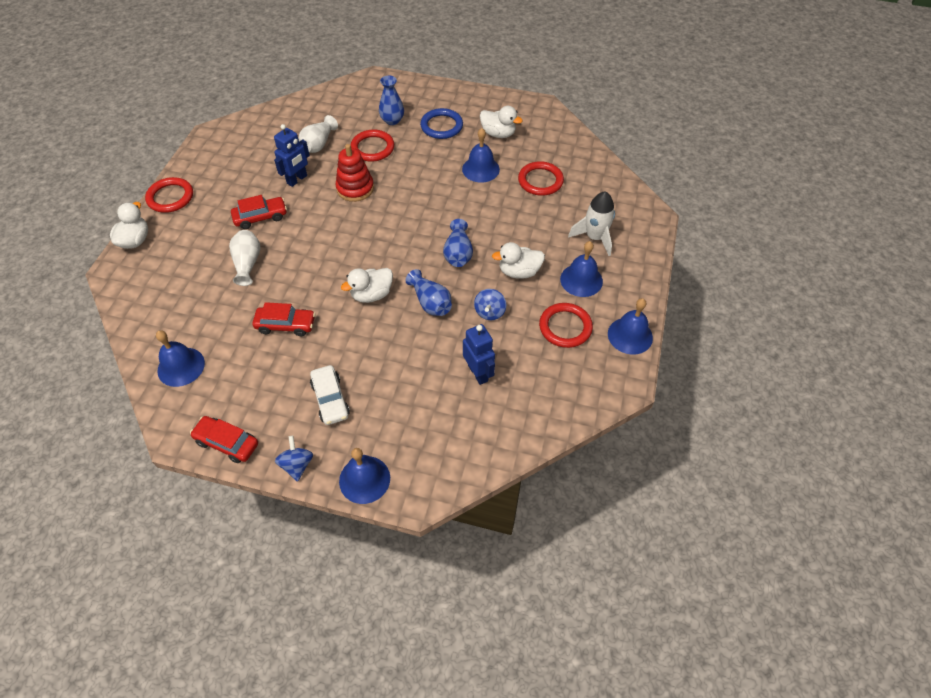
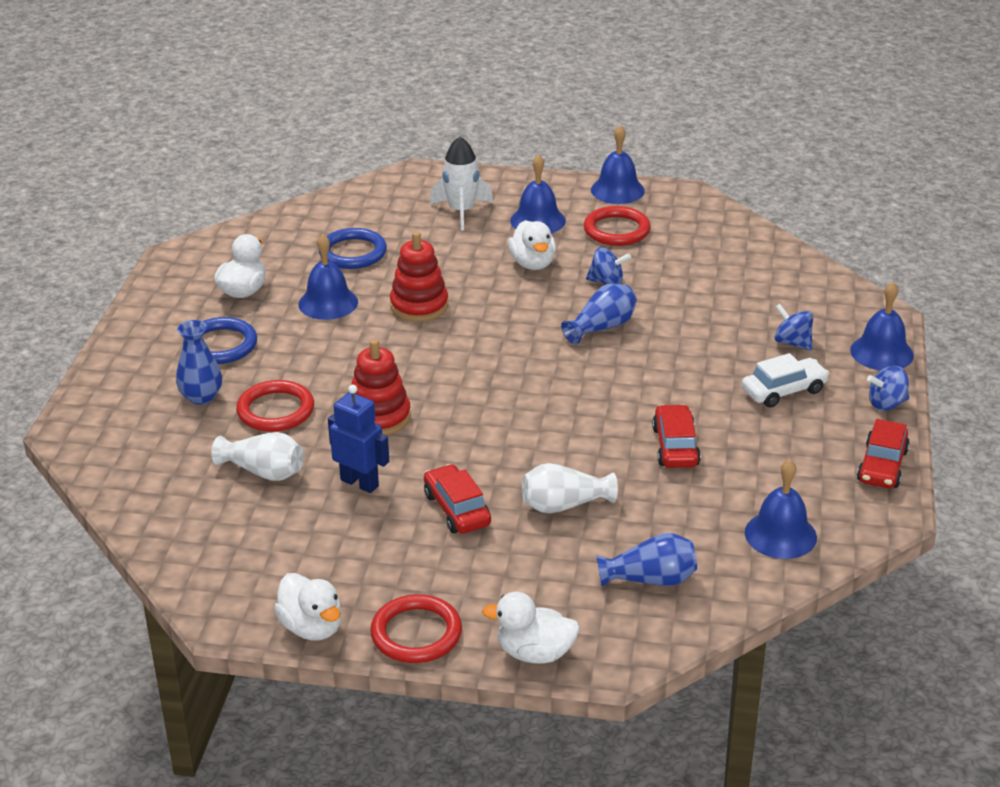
camera: 95 degrees left, 20 degrees down
(372, 294) = (600, 377): white duck -> white duck (312, 627)
(390, 418) = (792, 343): none -> blue spinning top
(458, 253) = (507, 312): blue vase -> blue vase (650, 579)
(471, 210) = (419, 306): none -> red stacking toy
(478, 373) = (704, 285): blue robot -> none
(540, 181) = (353, 253): red ring -> blue ring

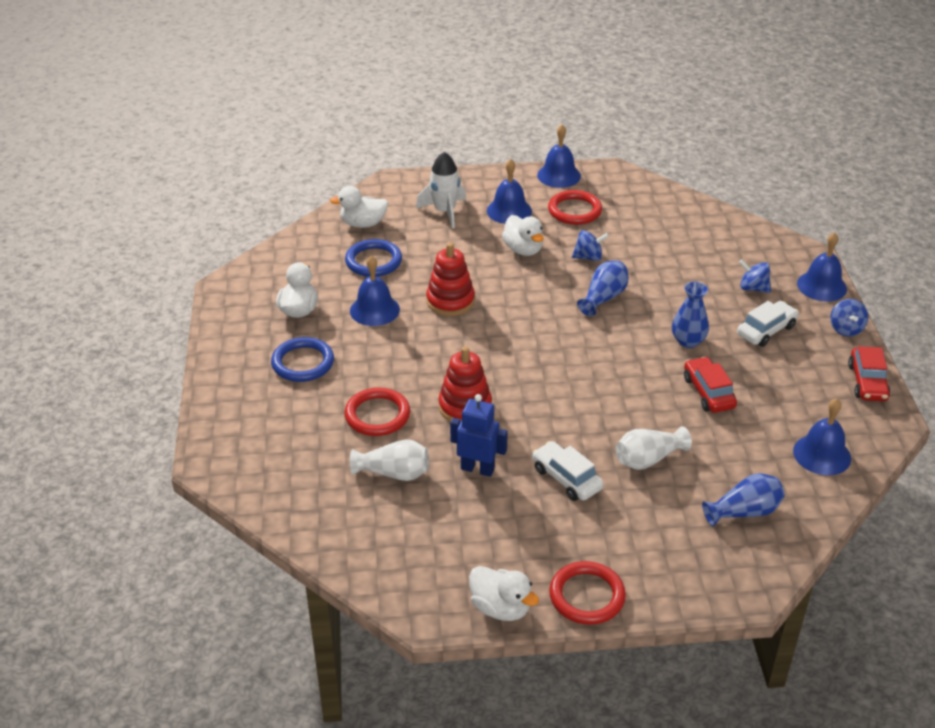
camera: 15 degrees left, 5 degrees up
(201, 397) = (309, 413): blue vase -> blue vase (688, 341)
(457, 509) = (566, 478): red car -> white car
(534, 653) = (687, 594): white duck -> white duck (363, 224)
(886, 404) = (845, 329): blue spinning top -> blue spinning top turned 60 degrees counterclockwise

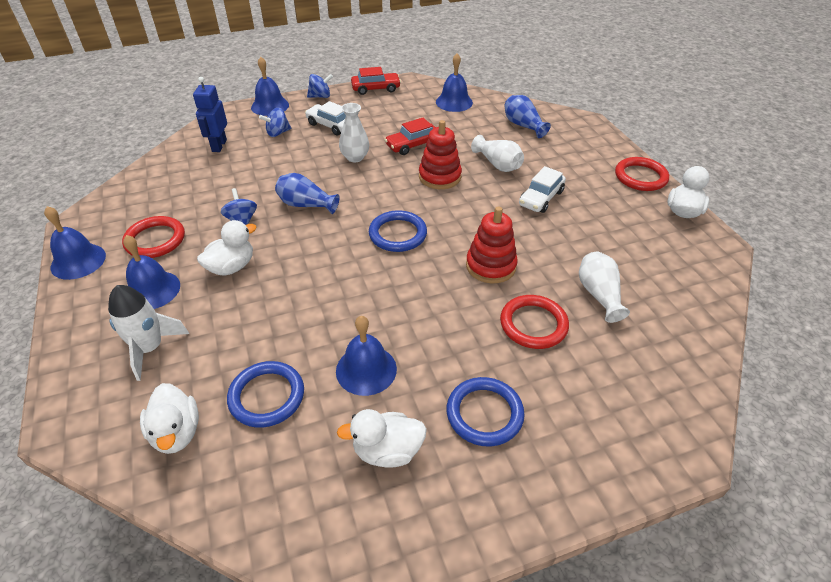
camera: 105 degrees left, 5 degrees up
(450, 301) = (334, 307): red stacking toy -> red stacking toy (439, 177)
(477, 469) = (560, 245): blue robot -> blue robot (219, 146)
(536, 352) = (397, 234): none -> blue ring
(688, 341) = (355, 157): blue vase -> white vase
(753, 288) = (277, 133): blue spinning top -> blue spinning top turned 45 degrees clockwise

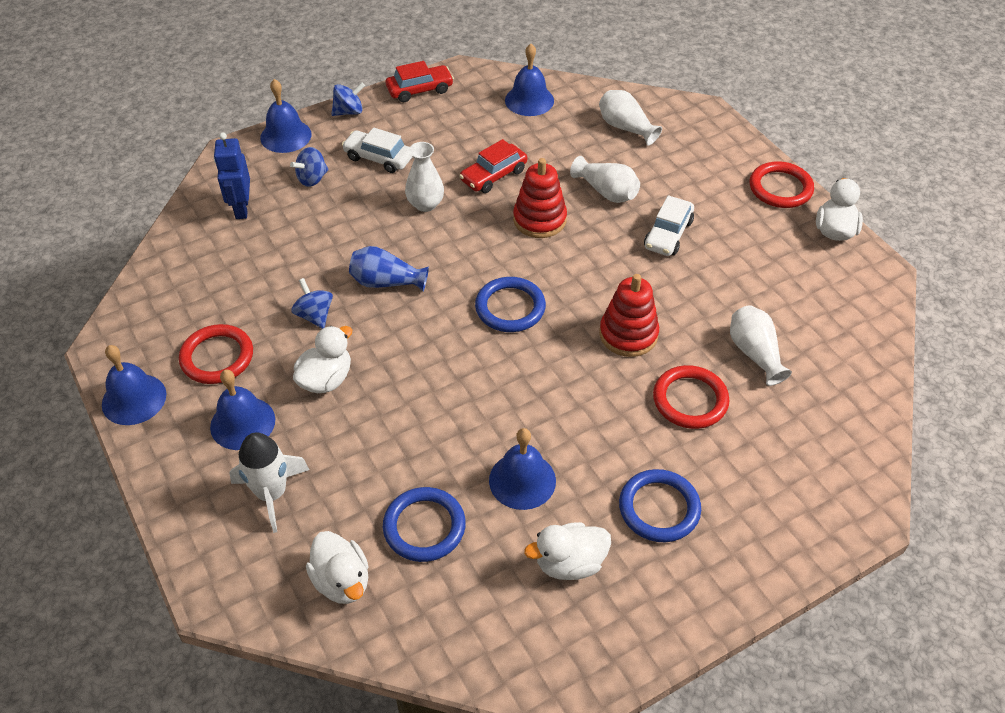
camera: 10 degrees left, 5 degrees up
(523, 125) = (625, 127): blue vase -> white vase

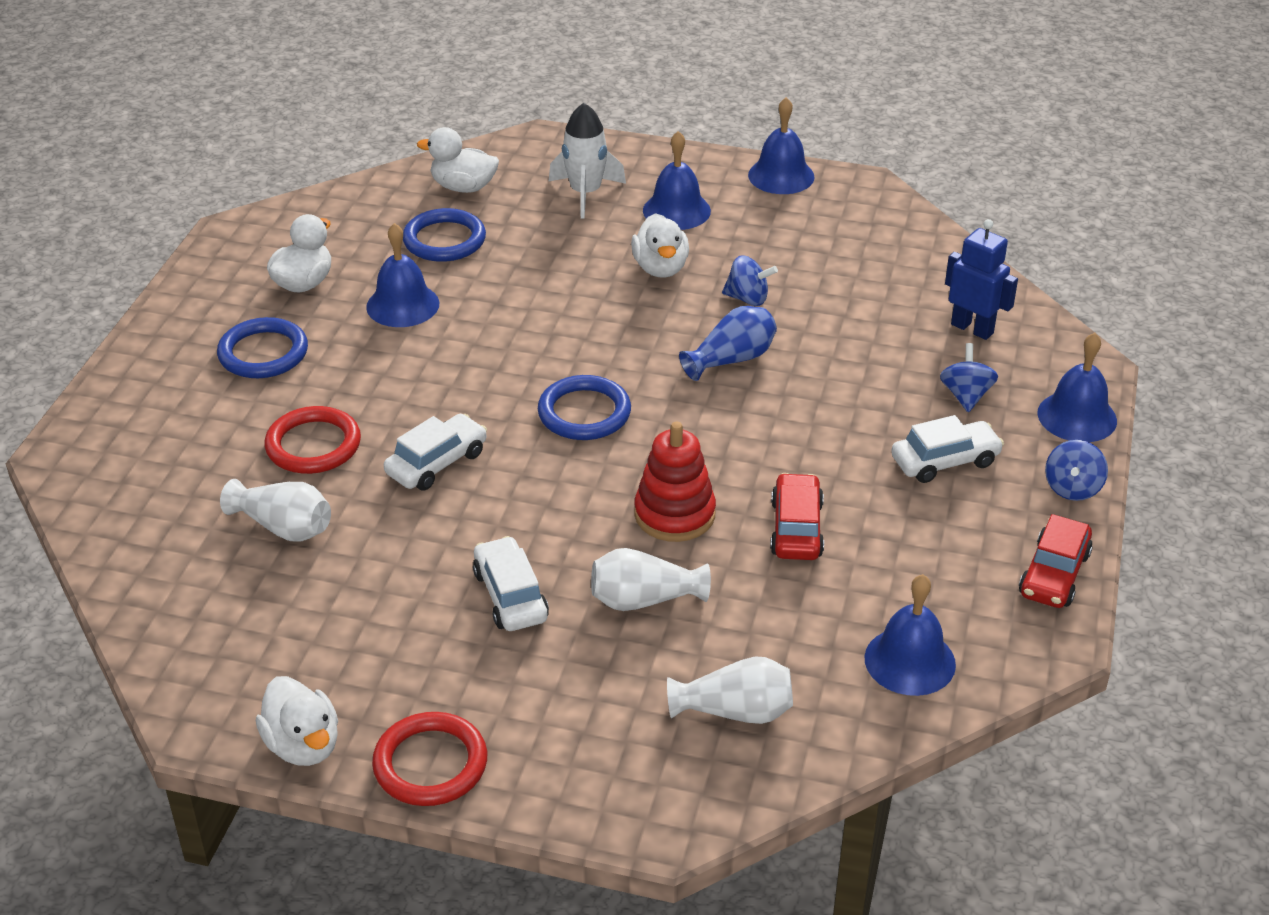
camera: 135 degrees right, 10 degrees down
(217, 357) = (771, 229): red ring -> none
(425, 204) = (815, 449): white vase -> none
(628, 334) = (437, 463): red stacking toy -> white car

